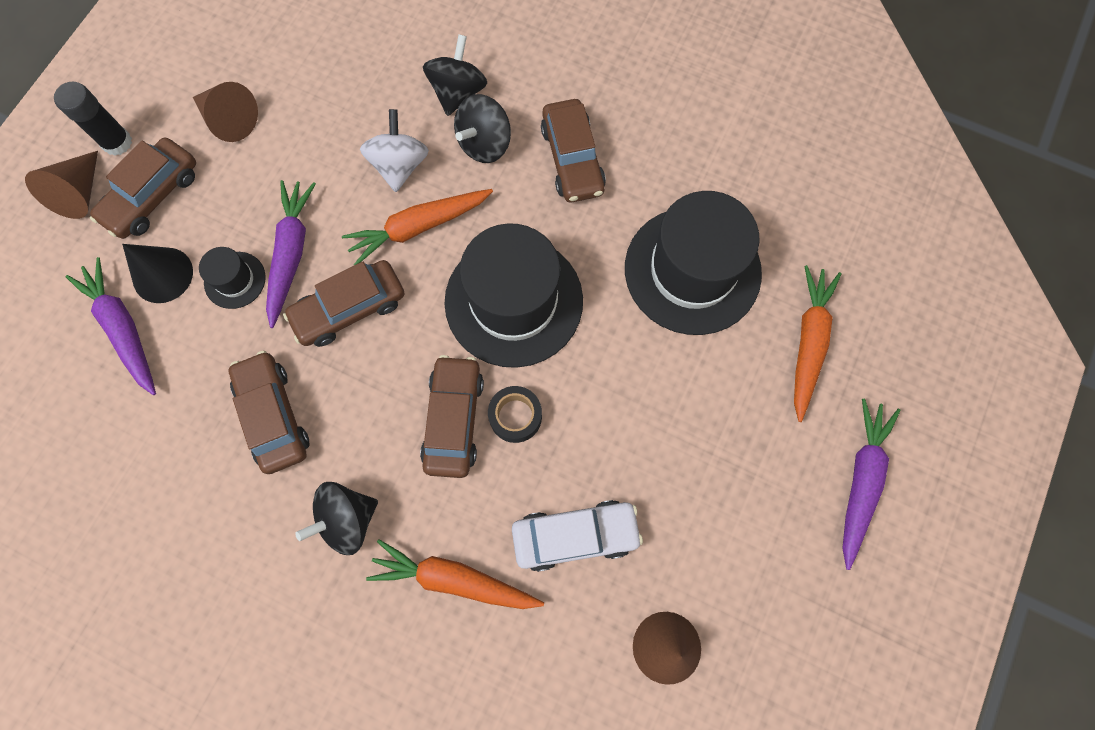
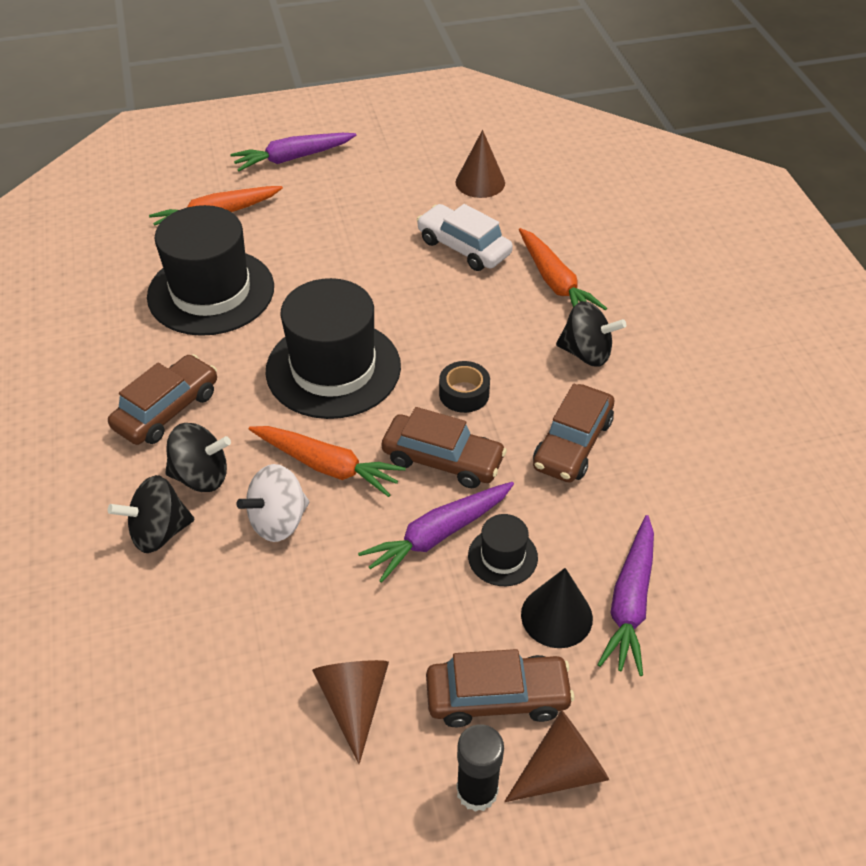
camera: 130 degrees left, 25 degrees down
(454, 420) = (458, 344): brown car -> none
(515, 416) = (420, 316): black tape -> black tape (464, 393)

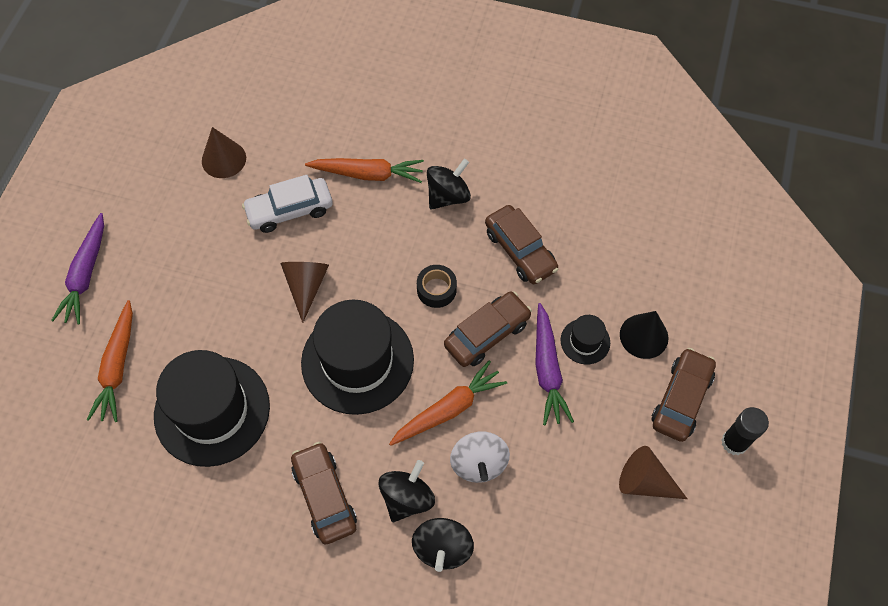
camera: 60 degrees left, 15 degrees up
(561, 770) = (742, 391): brown cone -> brown cone (306, 286)
(630, 602) = (655, 291): purple carrot -> none

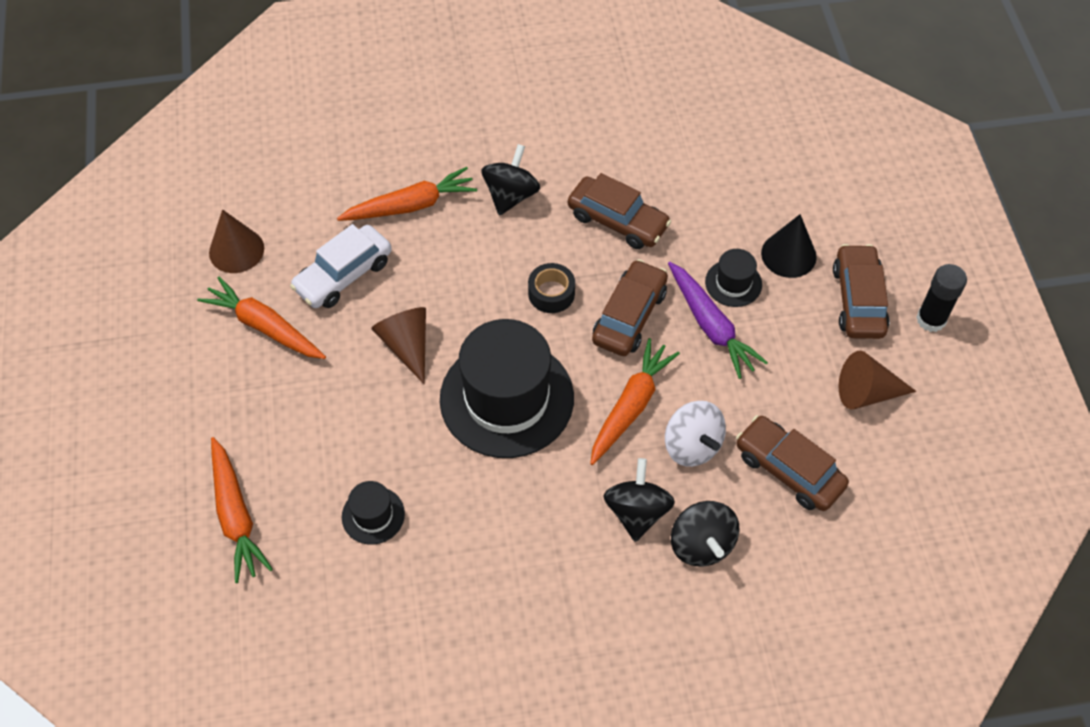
camera: 25 degrees left, 5 degrees down
(85, 274) = (140, 434): purple carrot -> none
(212, 228) = (265, 326): none -> orange carrot
(212, 411) = (373, 515): black hat -> black hat, size x0.45
(325, 496) = (548, 548): brown car -> brown car (789, 470)

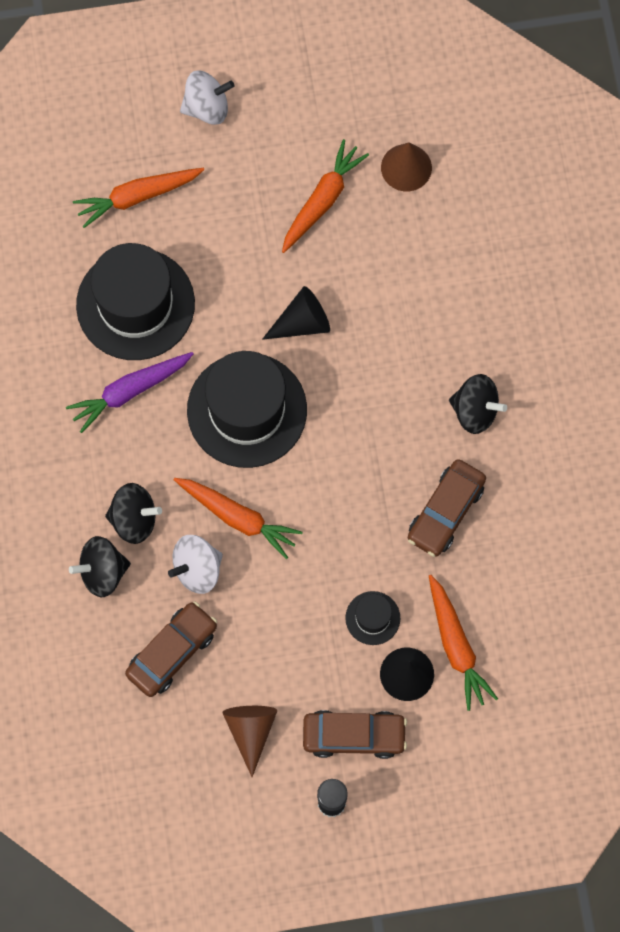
camera: 90 degrees right, 15 degrees up
(132, 442) = (207, 107): none -> white spinning top
(343, 275) = (379, 263): white car -> none
(373, 515) = (135, 304): black hat -> black hat, size x2.24
(407, 346) = (302, 322): brown cone -> black cone
(411, 205) = (461, 318): orange carrot -> orange carrot (456, 646)
(551, 293) = (360, 449): black tape -> none
(629, 316) = (334, 519): brown car -> none
(711, 326) = (324, 593): purple carrot -> purple carrot (130, 391)

